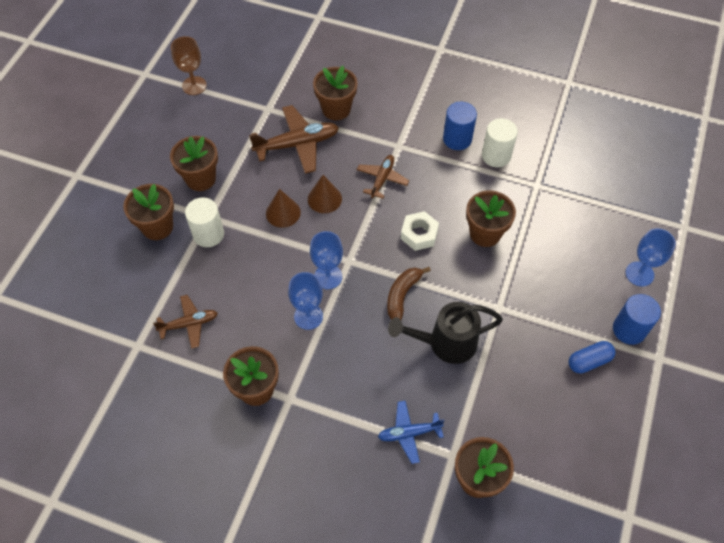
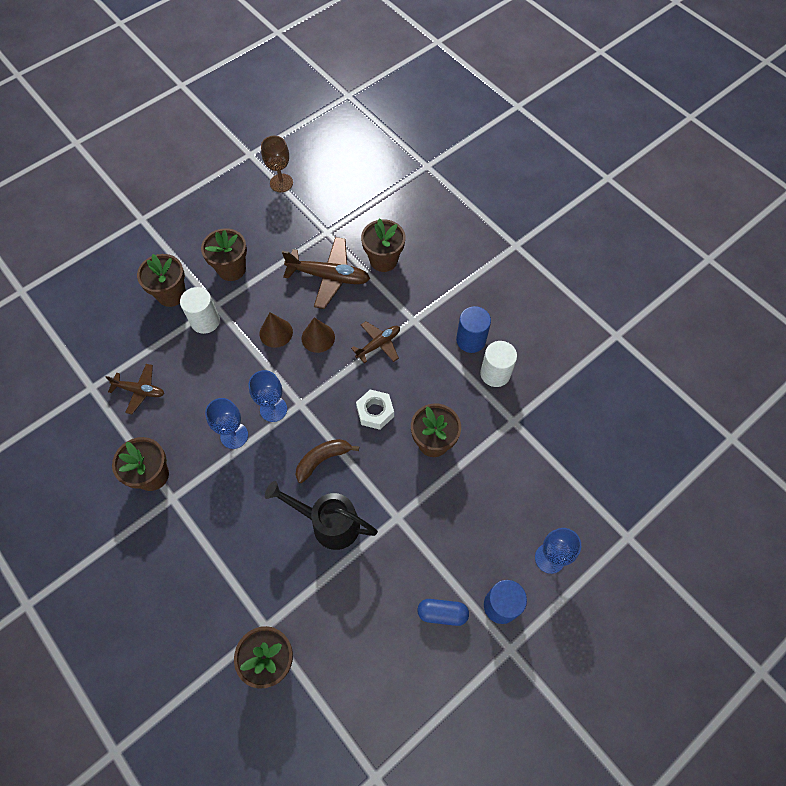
camera: 30 degrees right, 5 degrees up
(409, 433) = (243, 585): blue plane -> none

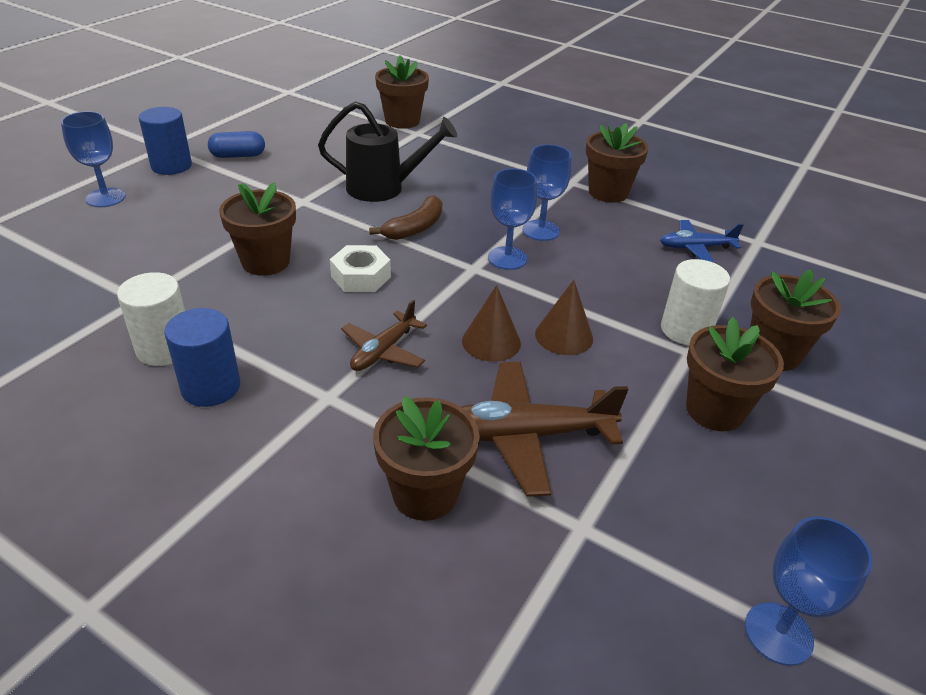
camera: 160 degrees right, 25 degrees down
(140, 390) = (695, 248): brown plane -> blue plane
(281, 183) = (778, 633): brown goblet -> blue goblet

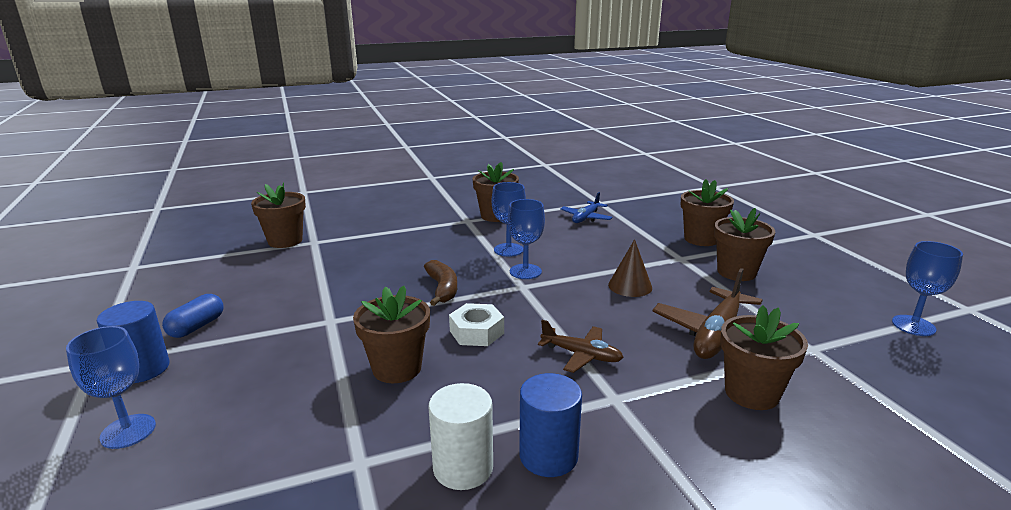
camera: 50 degrees left, 15 degrees down
(383, 351) = (581, 355): brown plane -> brown plane turned 45 degrees counterclockwise
(384, 188) = (369, 281): black watering can -> none
(491, 342) = (612, 311): brown cone -> none
(685, 330) = (659, 251): white cylinder -> none

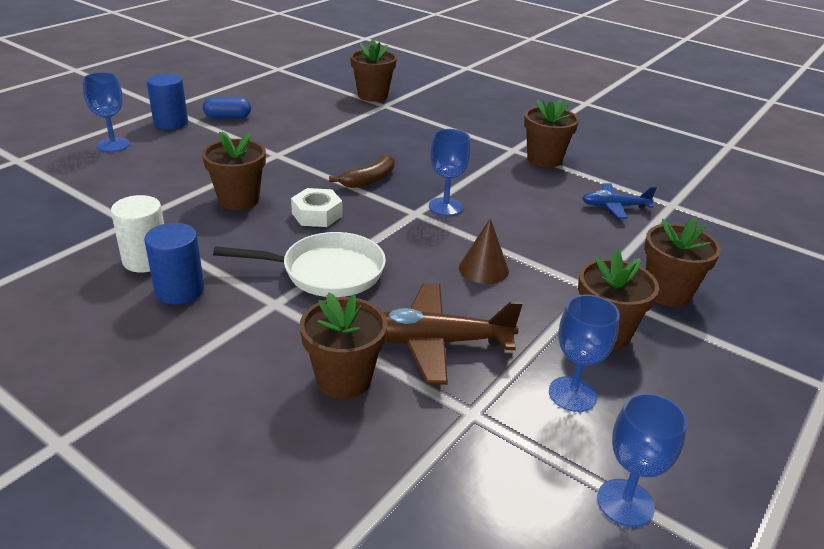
camera: 55 degrees right, 10 degrees up
(508, 250) = (479, 186): blue goblet -> blue goblet (572, 394)
(581, 355) = (326, 272): brown plane -> white pan

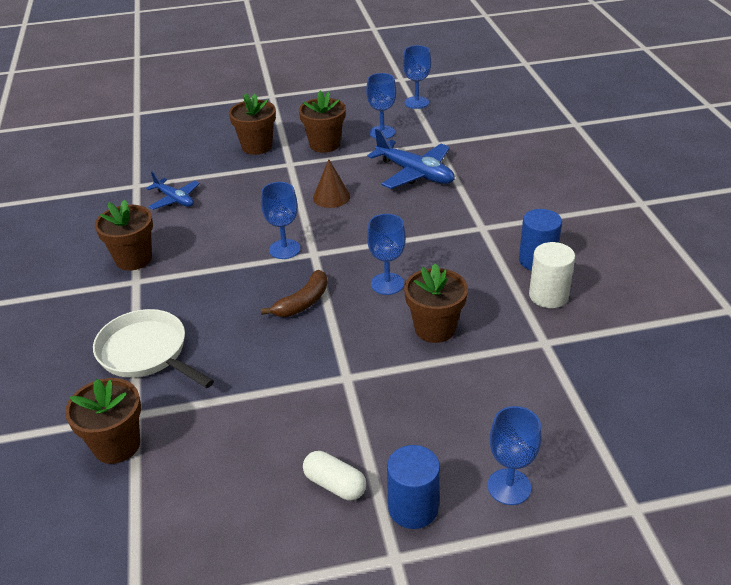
camera: 135 degrees left, 5 degrees up
(228, 117) = (335, 484): blue capsule -> white capsule
(317, 214) = (387, 284): white nut -> blue goblet
(326, 272) = (430, 234): white pan -> white pan (147, 353)
(344, 379) = (481, 176): brown flower pot -> none
(369, 179) = (303, 302): brown banana -> brown banana turned 135 degrees clockwise
(435, 342) = (415, 173): brown plane -> blue plane

